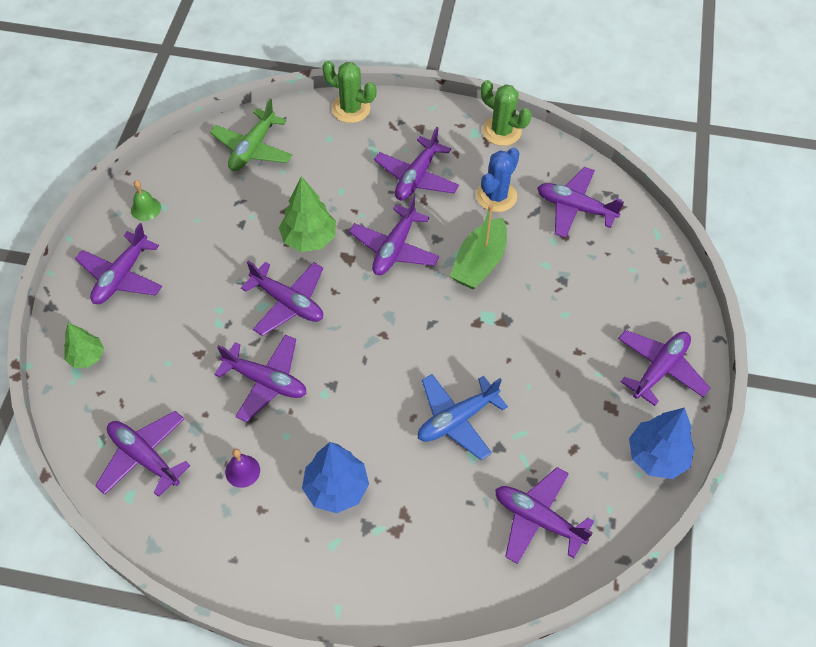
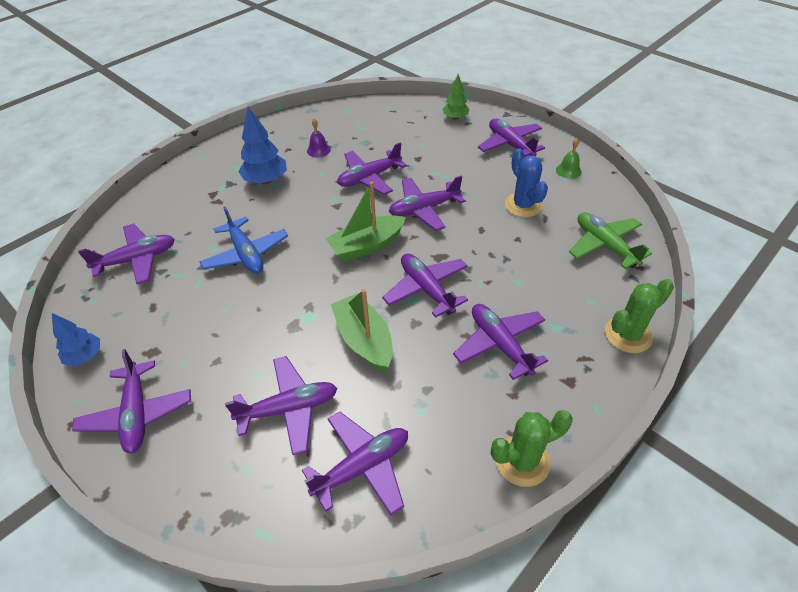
camera: 125 degrees right, 10 degrees down
(144, 457) = (366, 120): purple plane -> purple plane (289, 409)
(309, 239) = (477, 242): green tree -> none
(373, 322) = (367, 246): none -> green boat
(457, 419) = (246, 254): blue plane -> blue plane turned 150 degrees clockwise
(496, 196) = (430, 399): blue cactus -> blue cactus (523, 205)
(656, 456) = (85, 356): blue tree -> blue tree, size x0.64

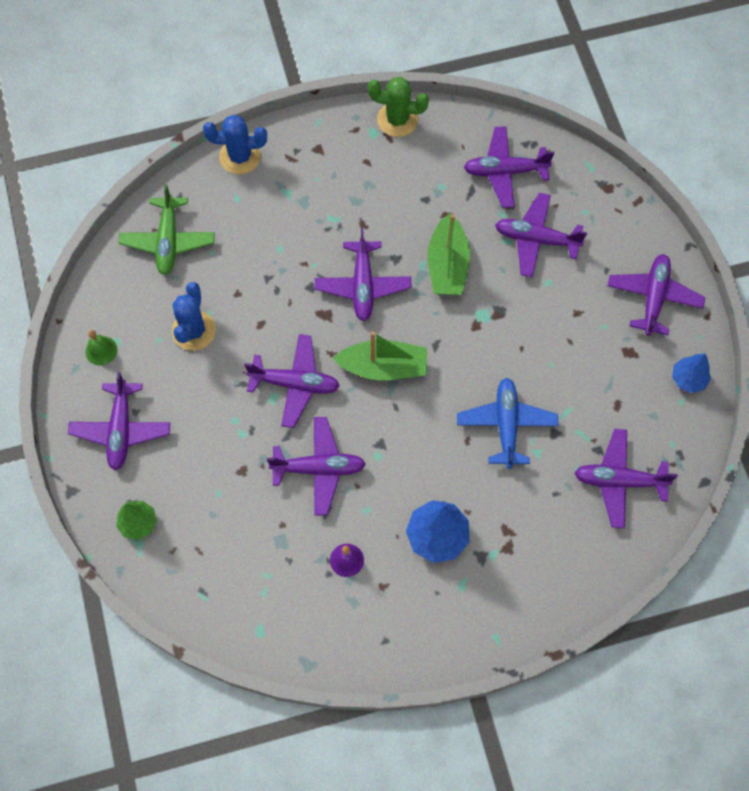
camera: 150 degrees left, 20 degrees up
(500, 344) = (343, 203): purple plane -> none
(628, 335) = (240, 157): green cactus -> blue cactus

